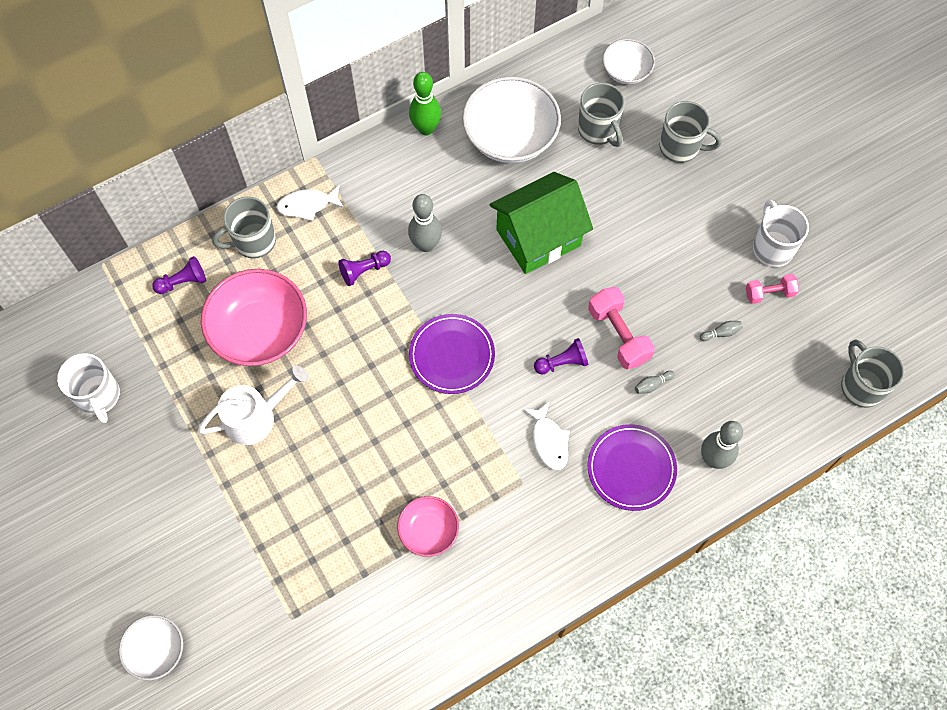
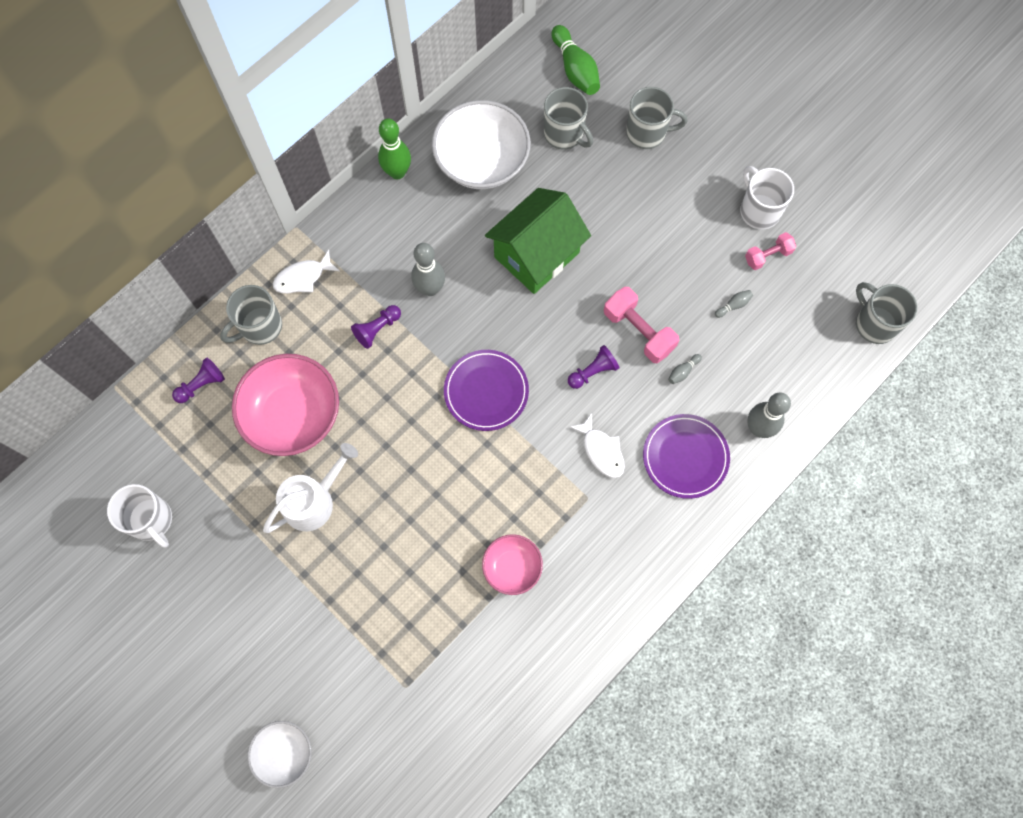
camera: 15 degrees left, 5 degrees up
(626, 71) = (575, 69): white bowl -> green bowling pin

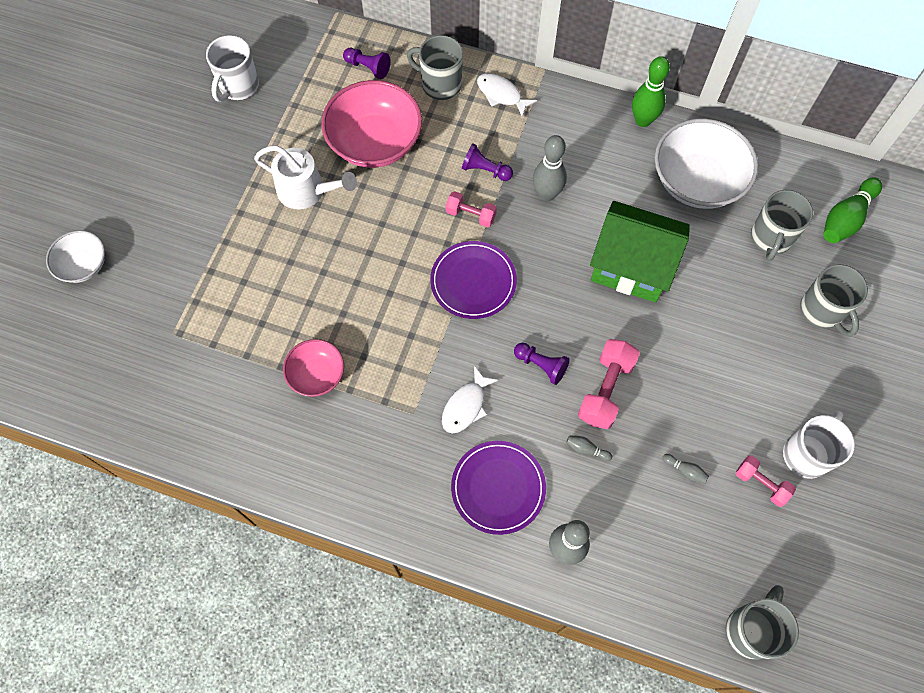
camera: 65 degrees right, 5 degrees down
(417, 363) = (470, 215): none -> pink dumbbell

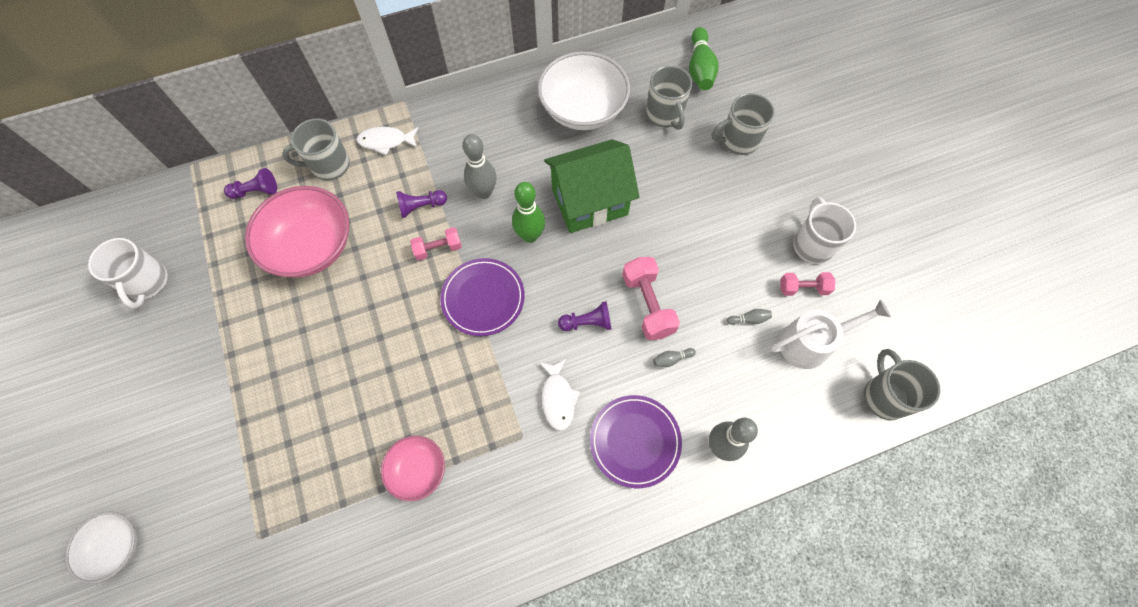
camera: 40 degrees left, 0 degrees up
(306, 191) = (283, 326): white watering can -> white watering can (810, 342)
(643, 120) = (509, 91): green bowling pin -> green bowling pin (530, 235)
(822, 311) = (738, 141): grey mug -> grey mug turned 135 degrees clockwise

